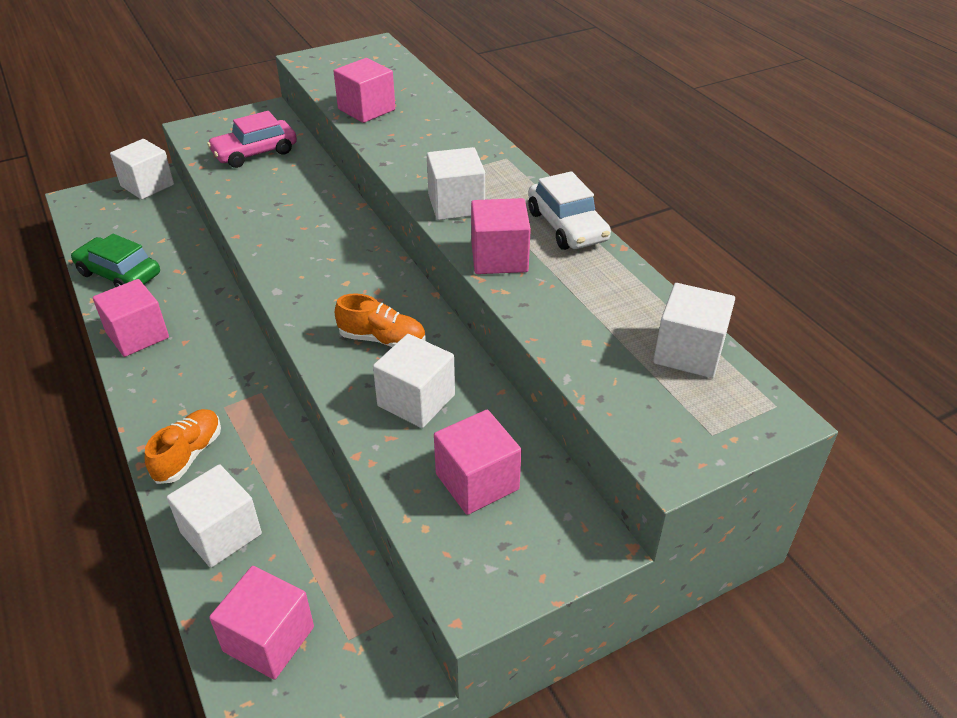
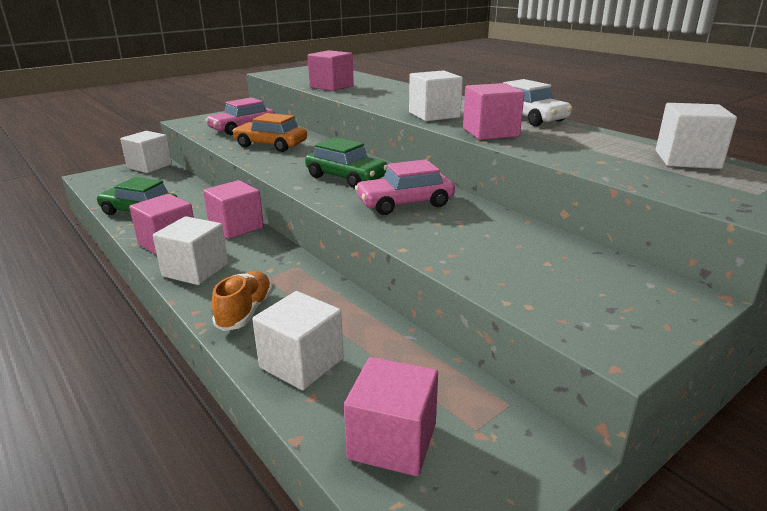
camera: 10 degrees left, 15 degrees down
(276, 196) = (271, 145): none -> orange car
(338, 279) = (346, 177): none -> green car
(382, 339) = (405, 203): orange shoe -> pink car
(416, 400) = (459, 232): white cube -> white cube (195, 270)
(477, 481) = (551, 272): pink cube -> pink cube (236, 227)

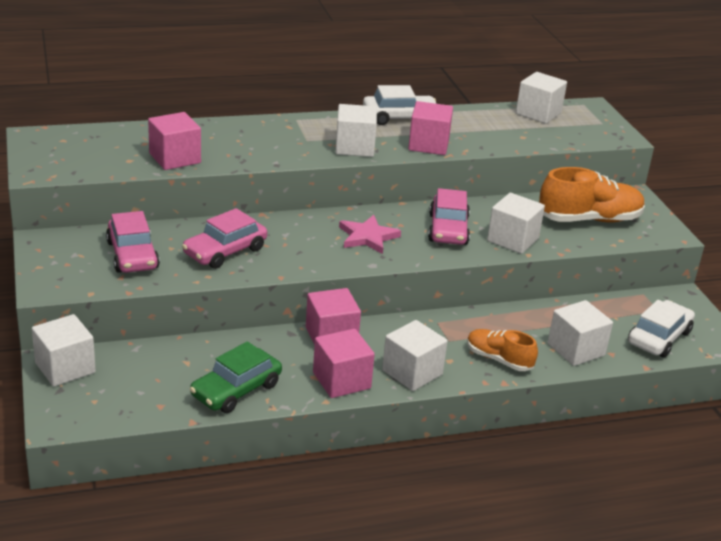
camera: 70 degrees left, 5 degrees up
(271, 145) = (225, 251): orange car -> pink car
(346, 177) = (367, 237): green car -> pink star
(392, 441) = (659, 337): pink cube -> white car
(426, 235) = (512, 239): none -> white cube
(551, 273) = (589, 219): none -> orange shoe

